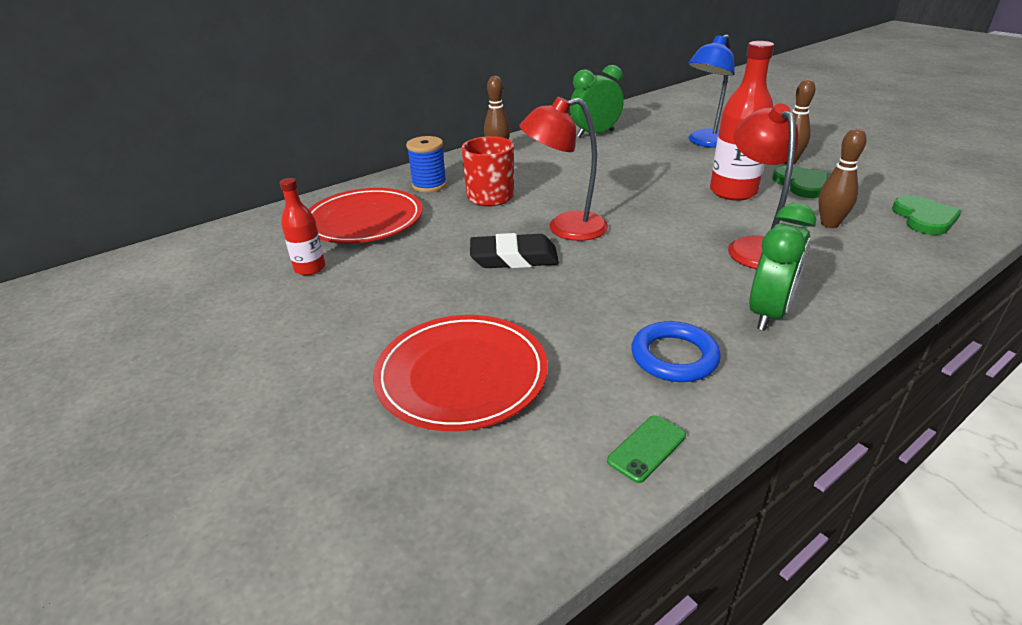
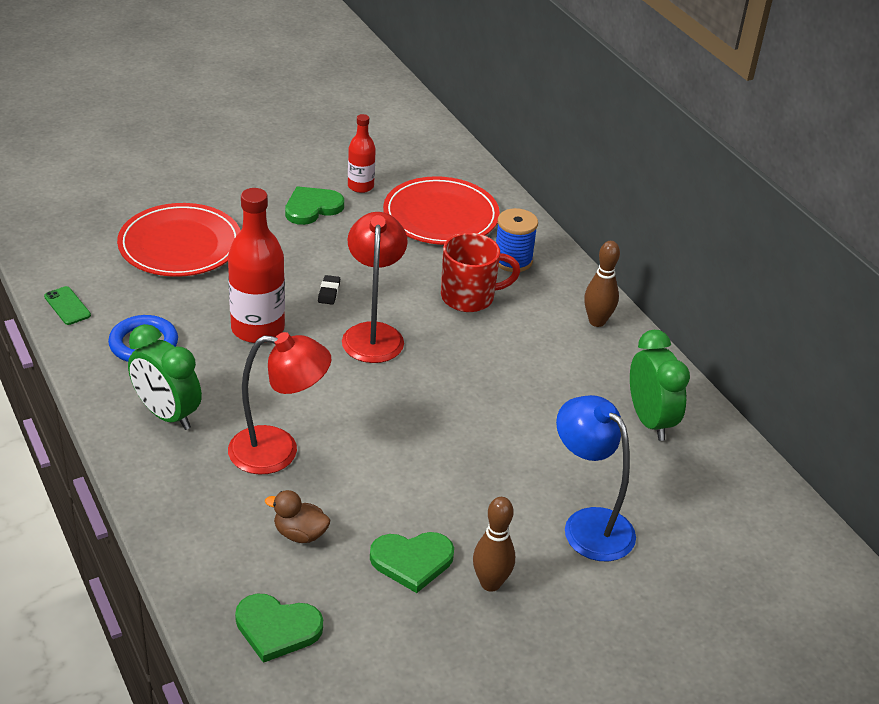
camera: 95 degrees right, 5 degrees up
(357, 291) = (312, 208): none -> green heart
(514, 258) = (329, 292): black eraser -> black eraser, size x0.45
(733, 192) = (412, 487): red bottle -> red bottle (258, 329)
(829, 224) = (300, 534): brown bowling pin -> brown duck

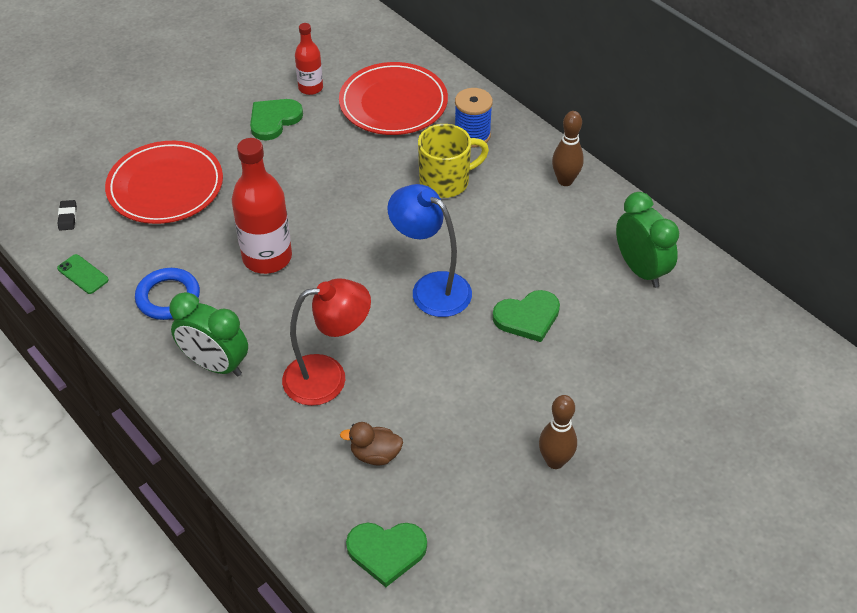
camera: 10 degrees left, 10 degrees up
(329, 292) = (319, 205): black eraser -> black eraser (68, 217)
(373, 334) = (373, 238): red lamp -> none
(412, 561) = (481, 457): green heart -> green heart (527, 317)
(469, 297) = (446, 181): red mug -> yellow mug
(588, 524) = (619, 383): blue lamp -> blue lamp (431, 288)

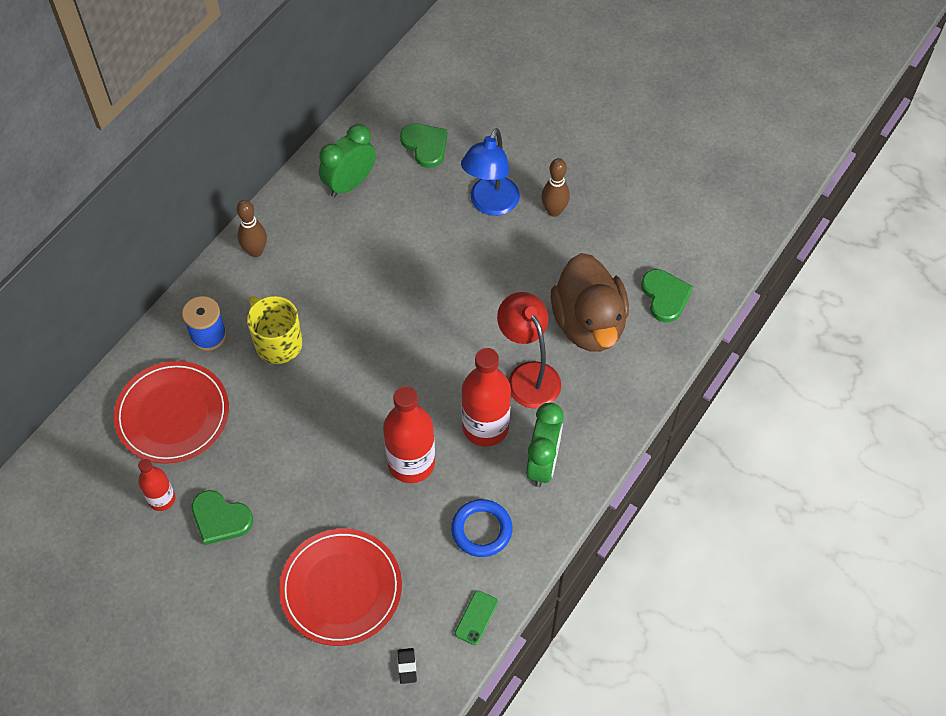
camera: 105 degrees left, 10 degrees up
(68, 217) = (407, 666): black eraser -> black eraser turned 75 degrees counterclockwise
(281, 325) = (485, 427): none -> red bottle
(375, 454) = (588, 324): brown duck -> brown duck, size x2.39
(431, 288) = (411, 325): blue lamp -> blue lamp (490, 204)
(527, 317) = (423, 251): green heart -> green heart (425, 145)

